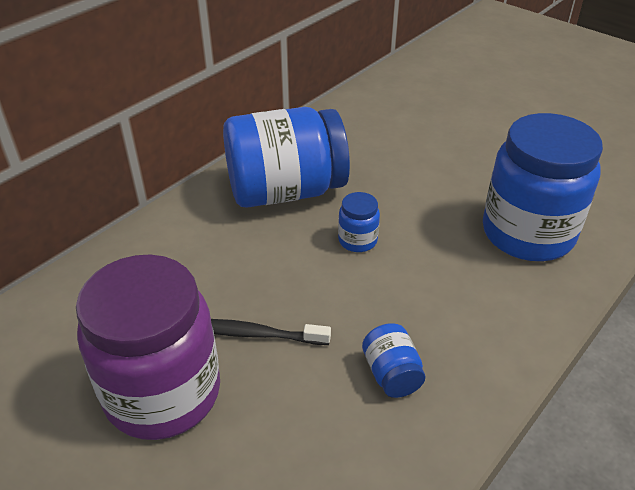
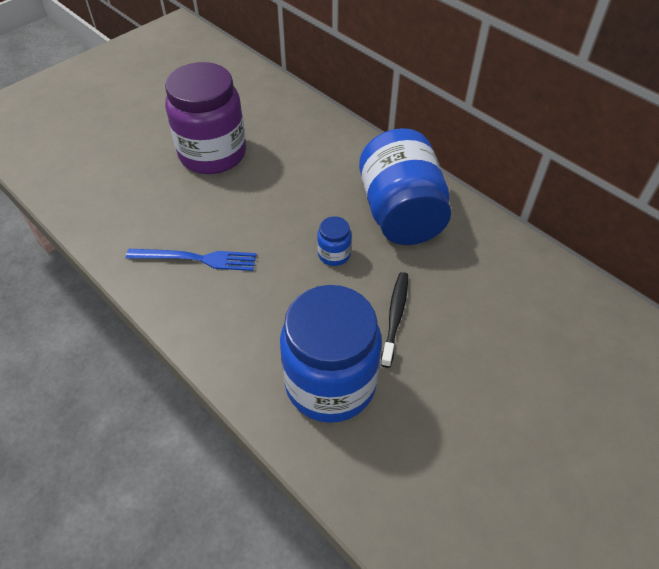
camera: 95 degrees right, 10 degrees up
(254, 334) = (248, 192): black toothbrush -> black toothbrush (395, 317)
(391, 374) = (196, 259): blue jar -> blue fork

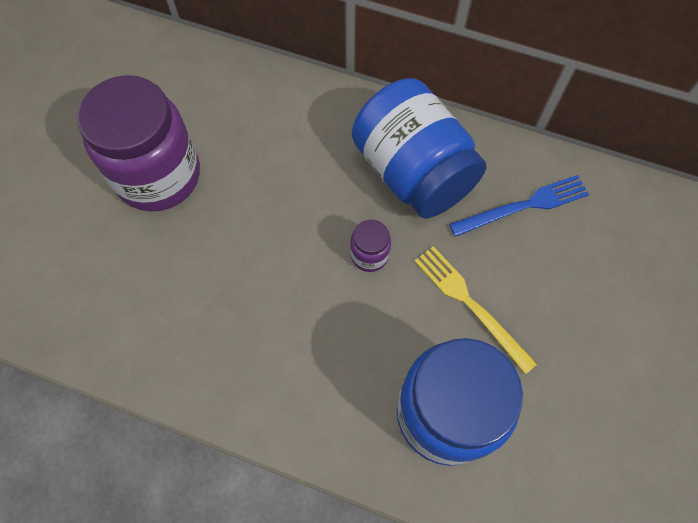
camera: 25 degrees left, 15 degrees up
(196, 259) = (221, 326): blue fork -> blue fork (523, 206)
(334, 254) = (369, 255): blue jar -> purple jar
(395, 317) = (470, 304): black toothbrush -> yellow fork

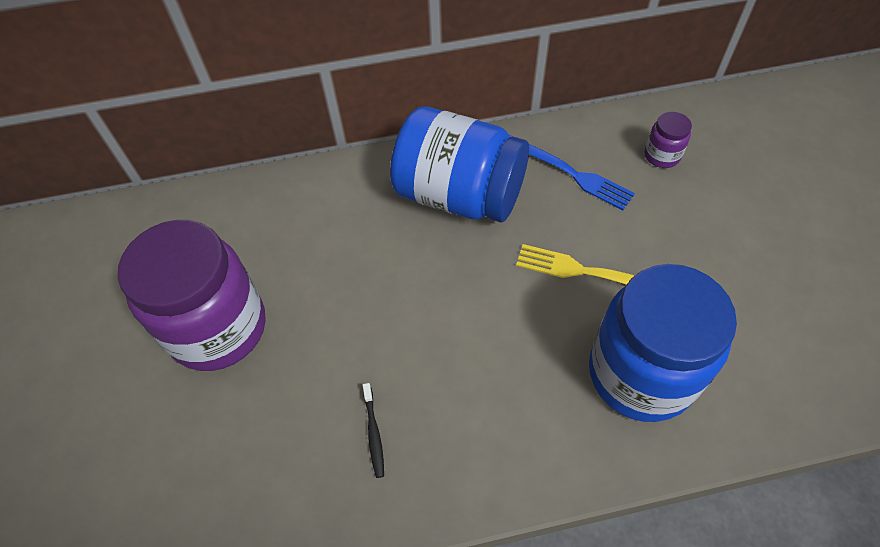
camera: 30 degrees left, 10 degrees down
(213, 326) = (374, 433): none -> black toothbrush
(369, 255) = (473, 283): purple jar -> purple jar (662, 156)
(523, 206) = (570, 173): blue fork -> blue fork turned 90 degrees clockwise

